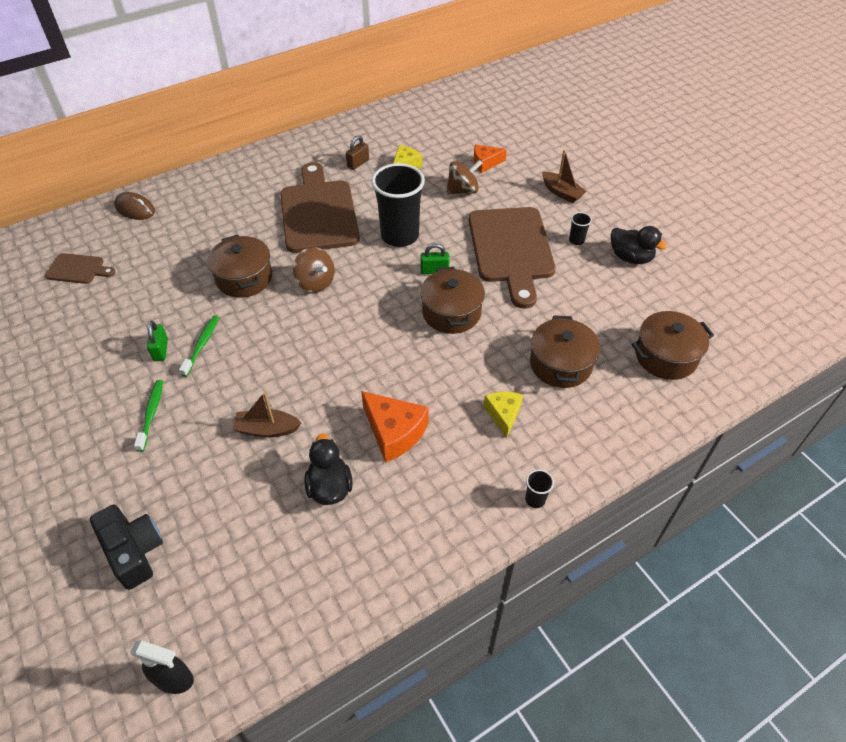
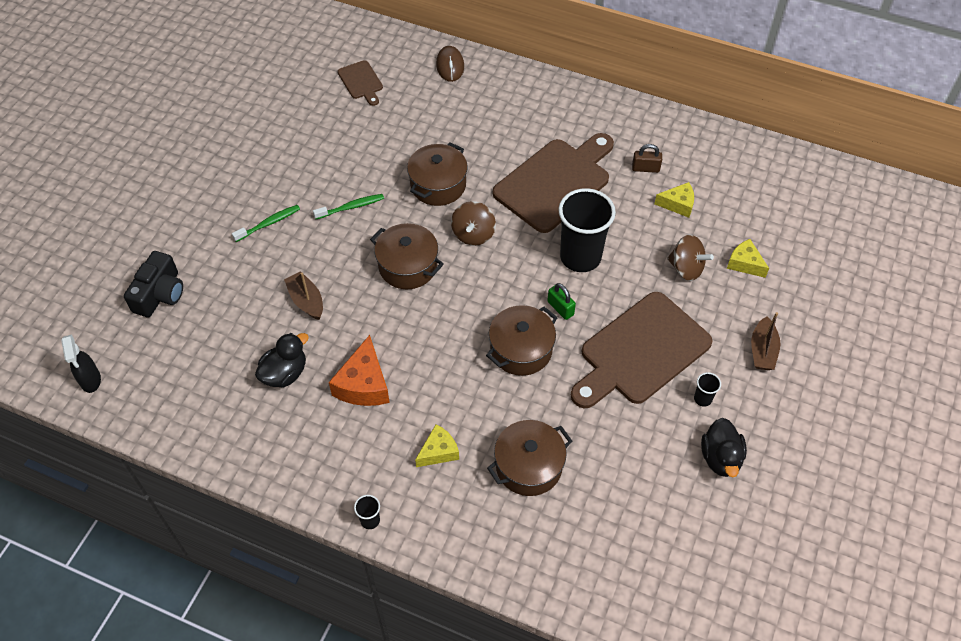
camera: 55 degrees right, 5 degrees up
(161, 350) = (327, 186): green padlock -> none
(485, 163) = (744, 263): orange cheese -> yellow cheese
(665, 356) = (609, 550): brown pot -> brown pot (408, 266)

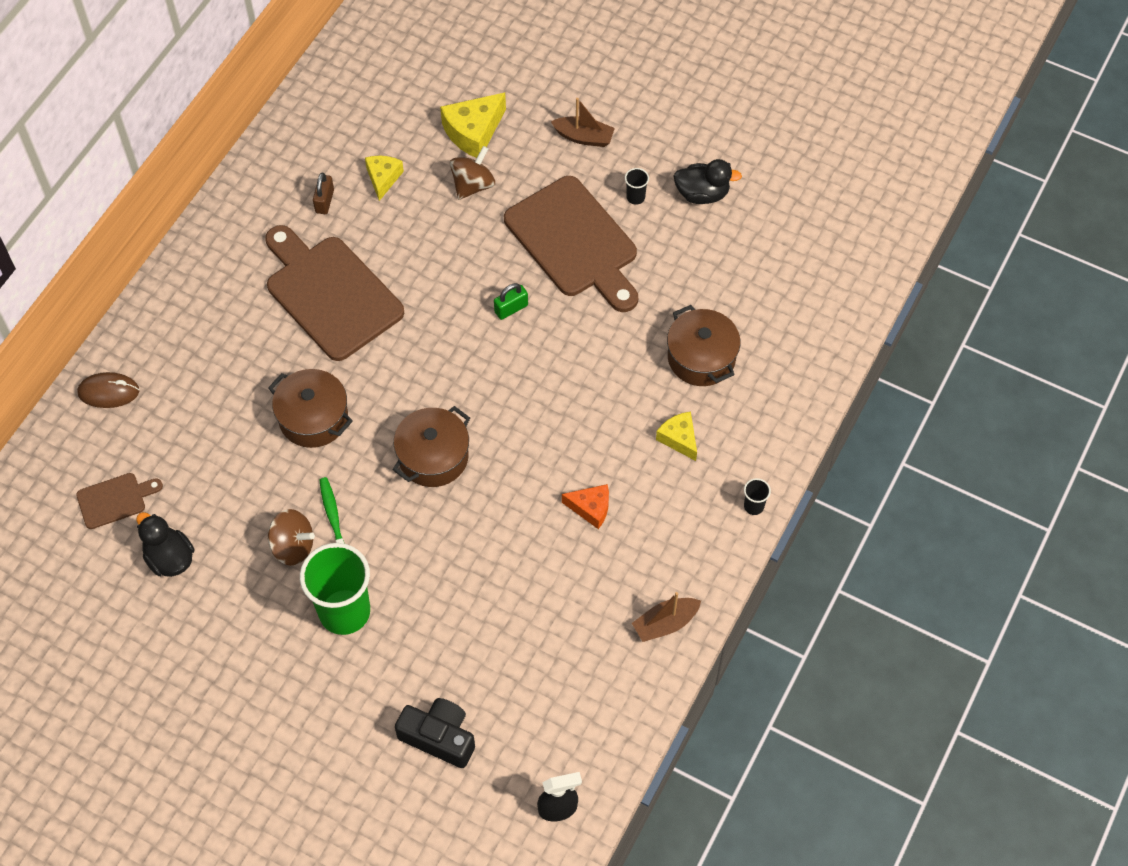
camera: 85 degrees left, 5 degrees up
(269, 223) = (344, 612): green toothbrush -> green cup
(285, 373) = (569, 590): black duck -> black duck (169, 558)
(306, 301) = (470, 567): brown boat -> brown boat (665, 623)
(363, 384) = (591, 508): orange cheese -> orange cheese, size x0.63
(473, 234) = (395, 385): brown spinning top -> brown spinning top (293, 546)
(521, 350) = (561, 351): brown pot -> none
(580, 257) = (444, 281): black cup -> none
(744, 263) = (473, 132): yellow cheese -> yellow cheese, size x1.58

